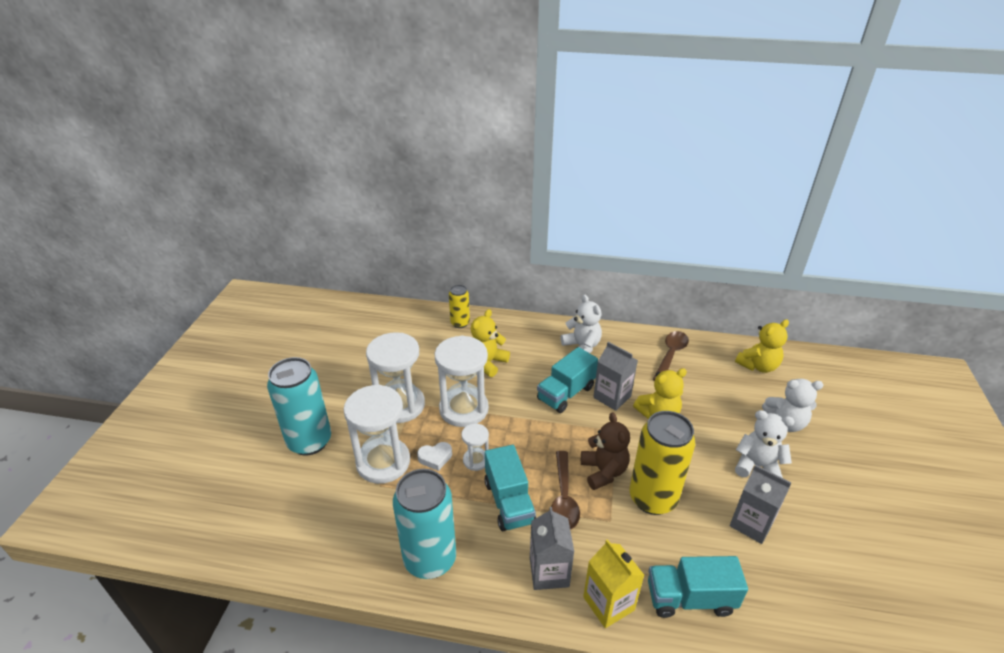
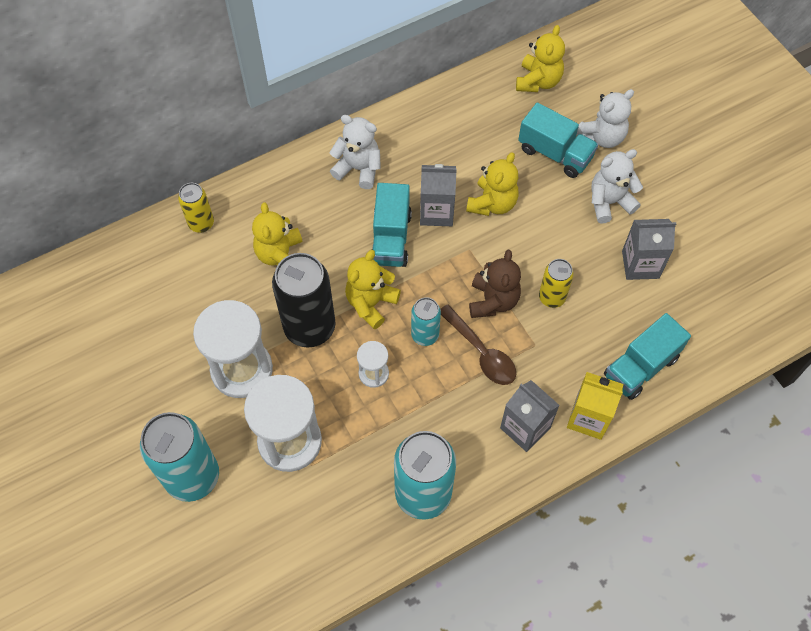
camera: 40 degrees left, 25 degrees up
(435, 457) = (334, 399): white heart -> none
(464, 409) = (309, 327): white hourglass -> black can
(509, 502) = (440, 392): turquoise truck -> turquoise truck (555, 153)
(516, 420) = (371, 303): none -> yellow teddy bear
(533, 461) = (425, 335): none -> turquoise can
(603, 471) = (493, 301): brown teddy bear -> brown teddy bear turned 60 degrees clockwise
(652, 498) = (552, 297): yellow can -> yellow can, size x0.53
(670, 355) = (451, 121): brown spoon -> none

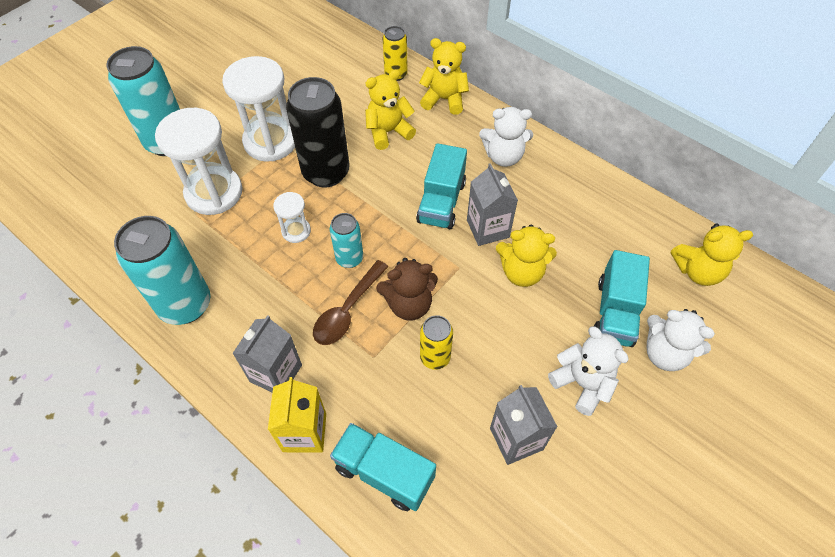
camera: 70 degrees right, 5 degrees down
(358, 169) = (503, 156): white teddy bear -> white teddy bear turned 90 degrees clockwise
(371, 303) = (367, 208): yellow teddy bear -> yellow teddy bear (444, 99)
(391, 238) = (441, 202): turquoise truck -> turquoise truck turned 60 degrees counterclockwise

